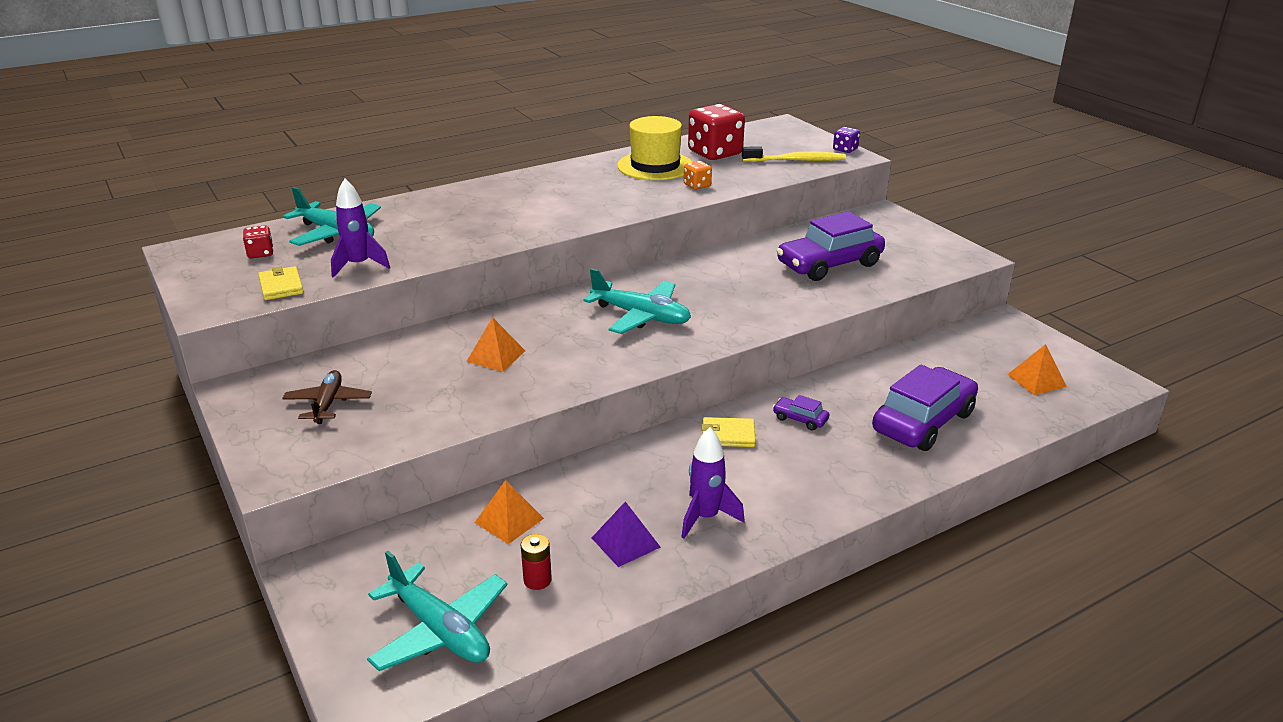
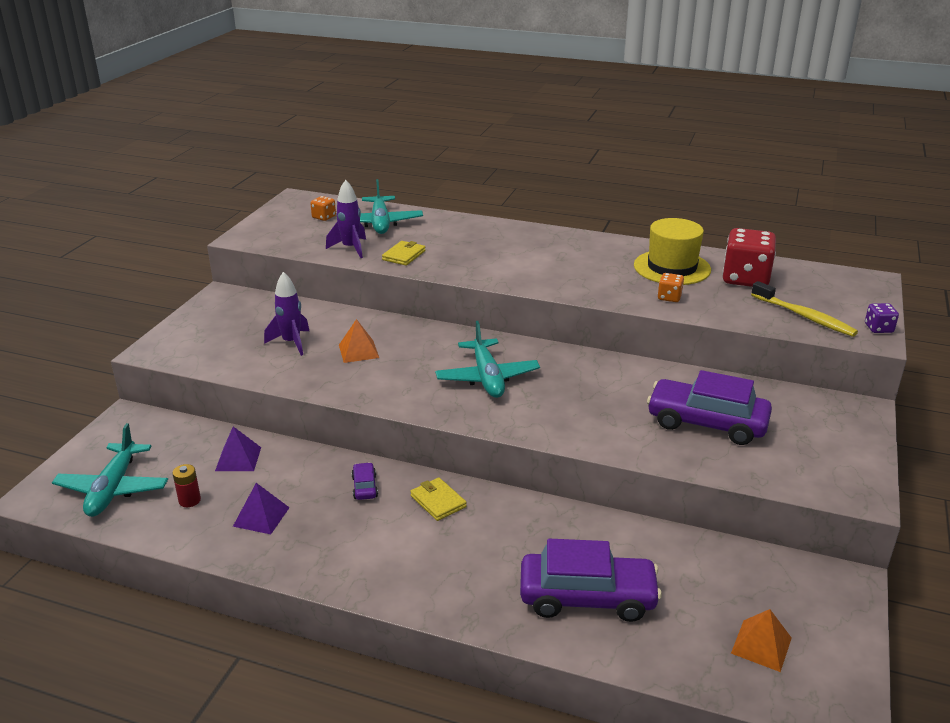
camera: 50 degrees right, 0 degrees up
(260, 253) = (324, 217): red dice -> orange dice
(281, 286) = (294, 241): yellow wallet -> yellow wallet (404, 255)
(328, 404) = (238, 327): brown plane -> none
(509, 520) = (238, 459): orange pyramid -> purple pyramid
(706, 517) = (324, 538): purple rocket -> purple rocket (291, 343)
(800, 419) = (504, 527): purple car -> purple car (364, 487)

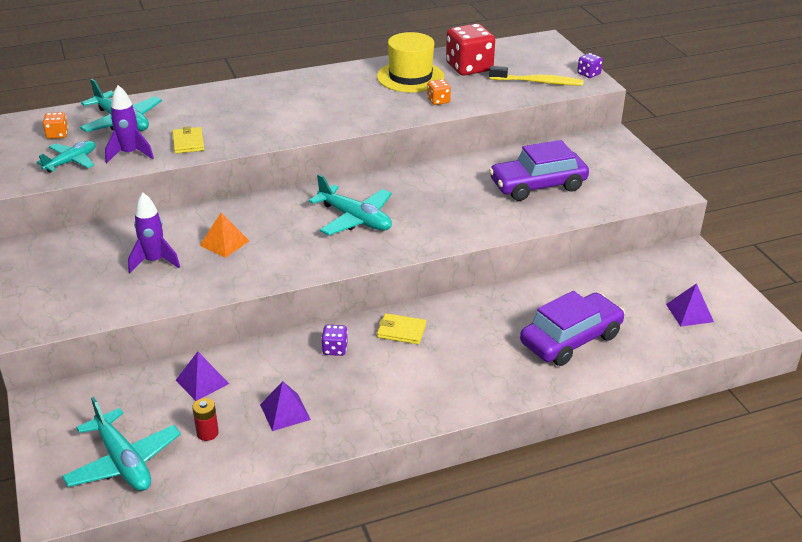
camera: 40 degrees left, 5 degrees up
(304, 239) = (71, 162): none -> turquoise plane
(364, 487) = (335, 349): purple car -> purple dice
(761, 645) = (689, 313): orange pyramid -> purple pyramid

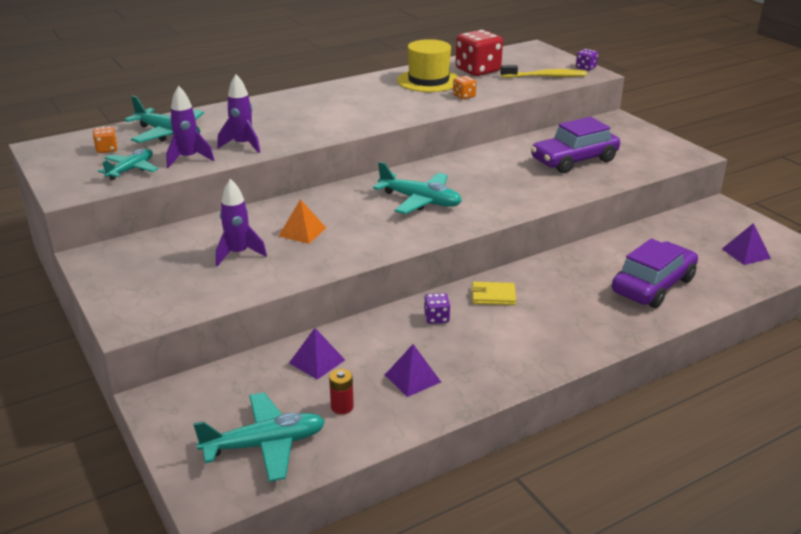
camera: 10 degrees left, 5 degrees down
(123, 462) = (265, 445): turquoise plane -> turquoise plane turned 60 degrees counterclockwise
(188, 142) = (243, 145): yellow wallet -> purple rocket

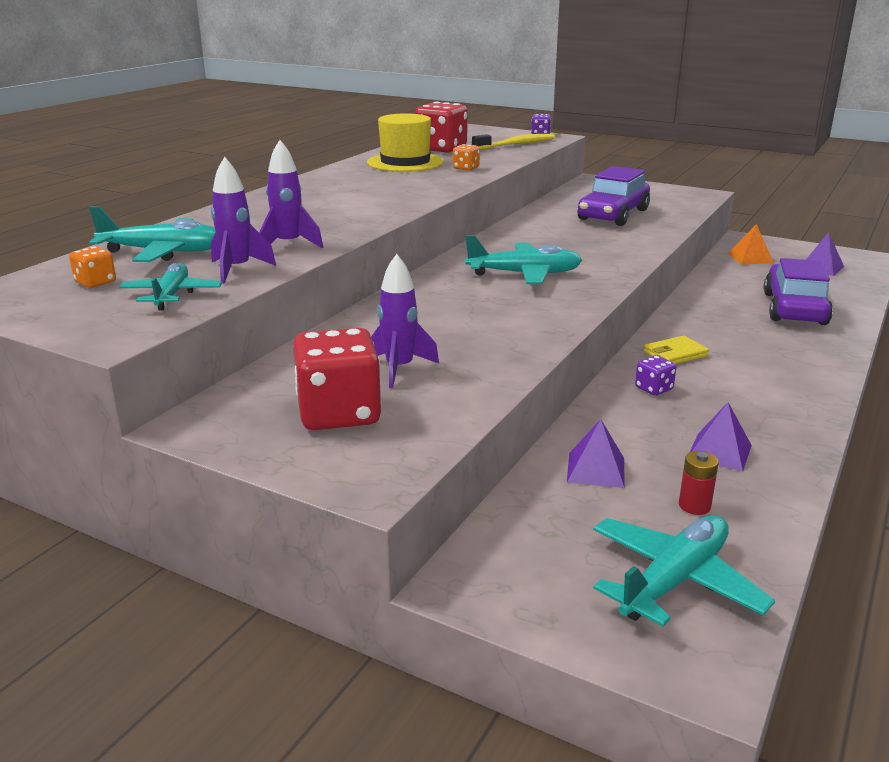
camera: 30 degrees left, 5 degrees down
(168, 274) = (339, 413): none -> red dice
(302, 232) = (442, 329): orange pyramid -> orange pyramid (750, 258)

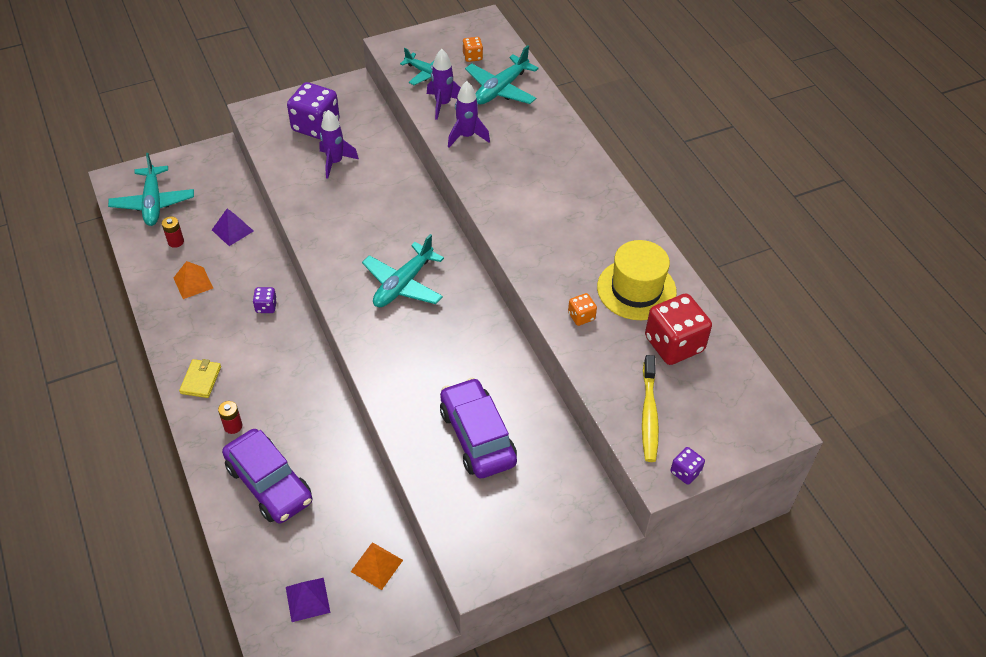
camera: 125 degrees right, 25 degrees up
(339, 413) = (316, 126): red dice -> purple dice
(675, 354) = (288, 351): yellow wallet -> yellow wallet (201, 380)
(719, 451) = (193, 283): purple pyramid -> orange pyramid
(794, 343) = (233, 426): none -> red battery

